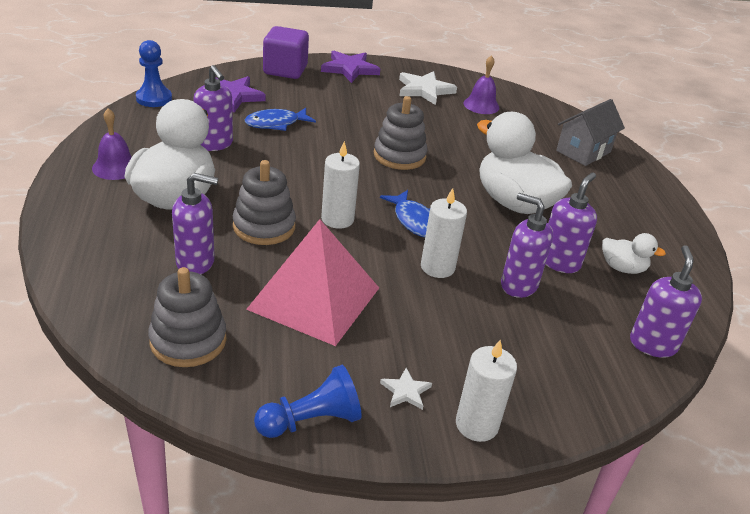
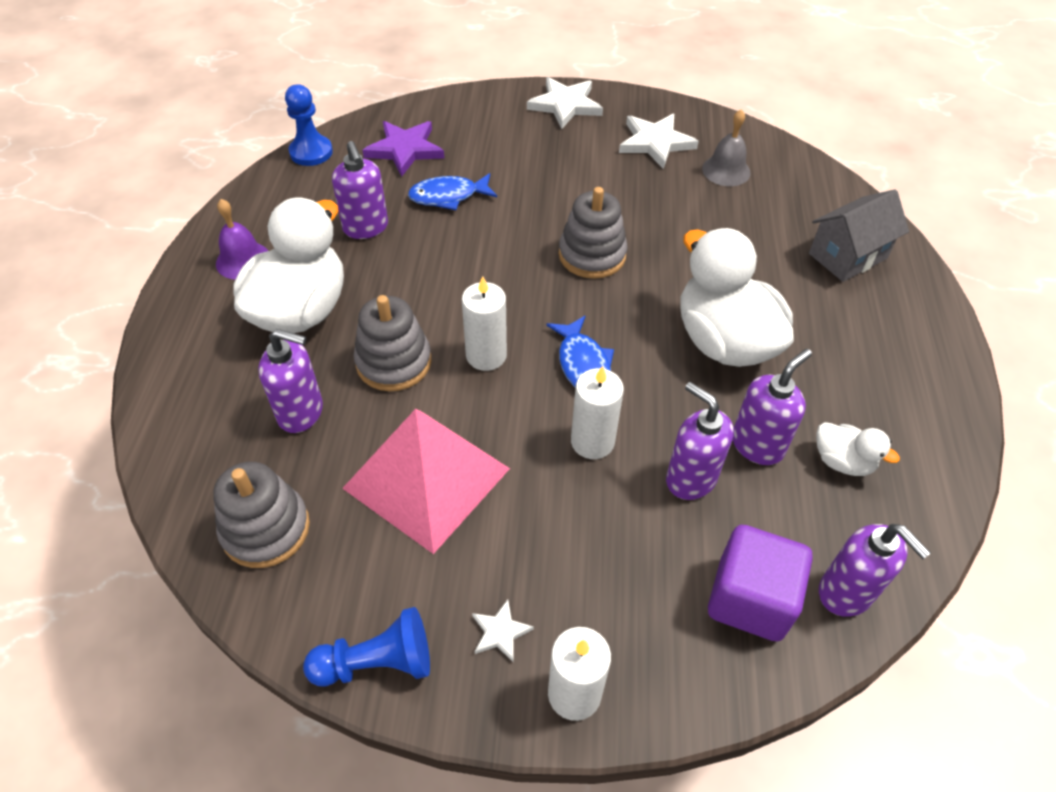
camera: 15 degrees right, 15 degrees up
(285, 70) = (482, 107): purple cube -> purple cube (750, 599)
(349, 69) = (565, 105): purple star -> white star
(481, 105) = (726, 170): purple bell -> grey bell
(653, 344) = (846, 592): purple soap dispenser -> purple soap dispenser turned 120 degrees clockwise

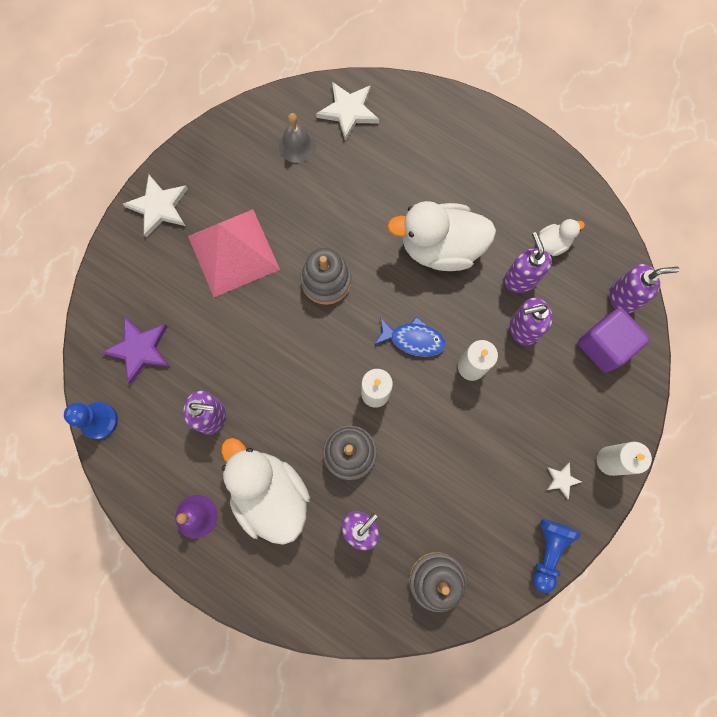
camera: 60 degrees left, 25 degrees up
(427, 478) = (448, 473): pink pyramid -> pink pyramid (233, 252)
(448, 196) = (212, 343): blue fish -> none
(655, 143) = (240, 171): white star -> white star (348, 111)
(847, 256) = (415, 129): grey house -> none

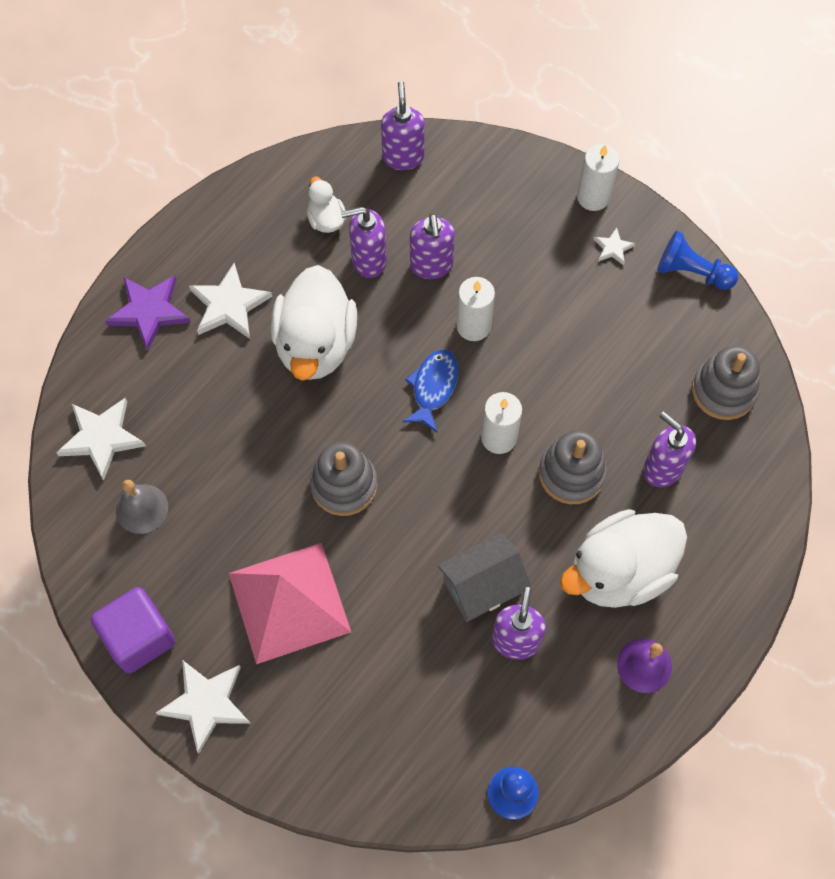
camera: 85 degrees left, 10 degrees down
(140, 349) = (416, 735): purple star -> purple star (149, 311)
(252, 389) = (482, 587): none -> grey house
(466, 181) = (229, 305): none -> white star
(604, 346) = (459, 184): purple cube -> purple cube (139, 637)

